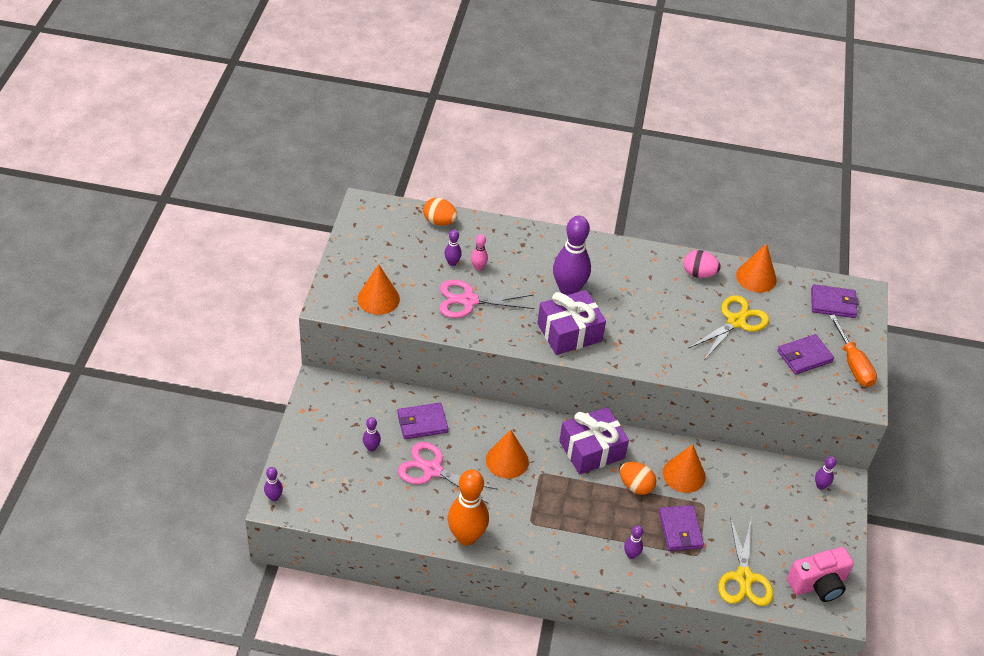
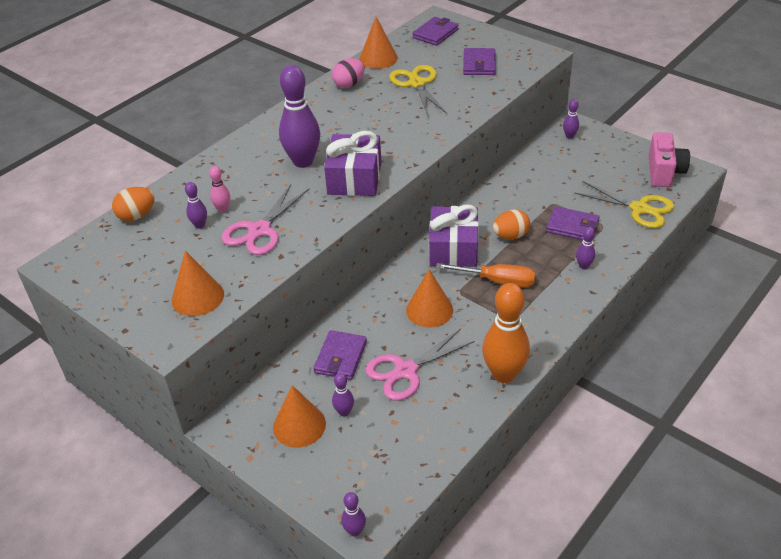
camera: 55 degrees left, 5 degrees down
(684, 474) = (515, 203): orange cone -> orange cone (299, 425)
(853, 364) = (503, 46): orange screwdriver -> orange screwdriver (497, 281)

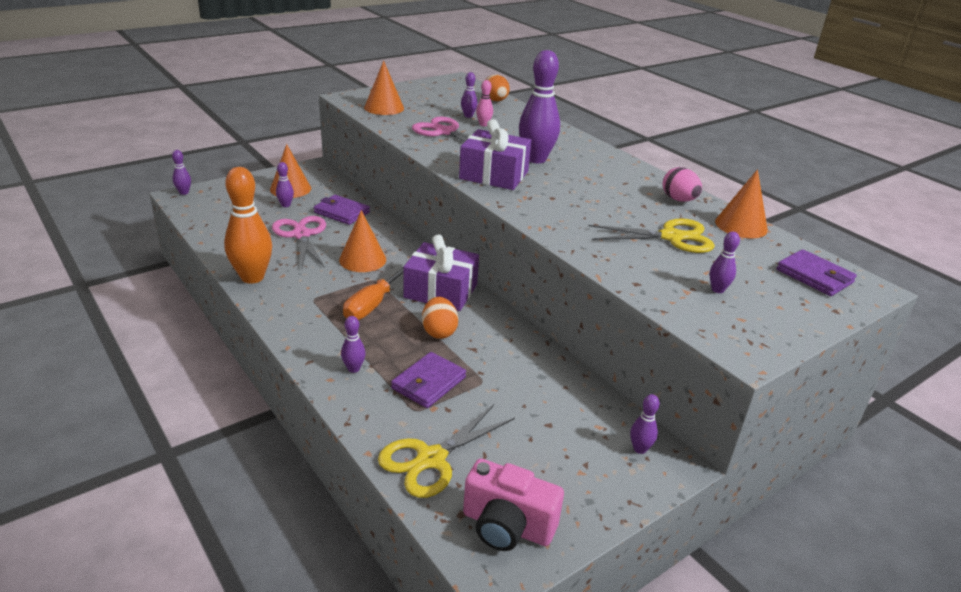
camera: 100 degrees right, 10 degrees down
(479, 64) = (717, 290): purple wallet -> purple bowling pin

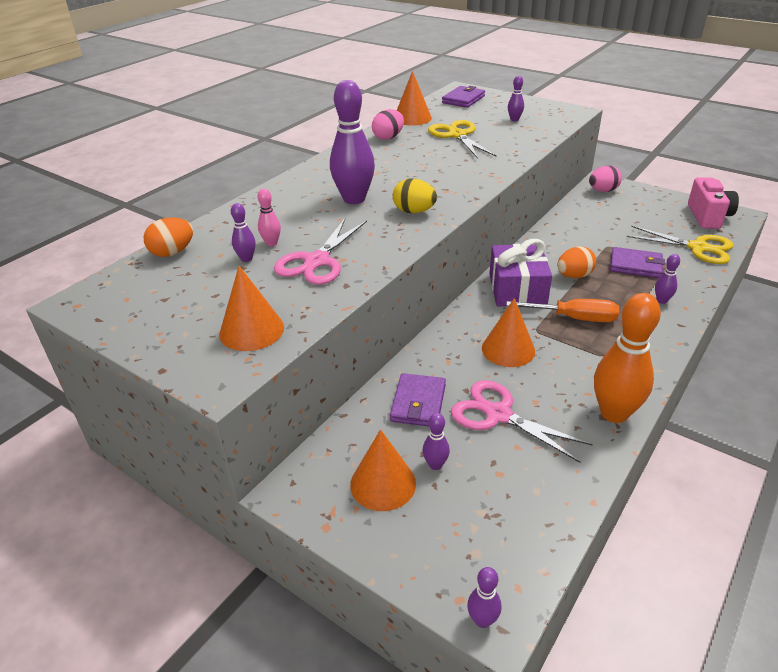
camera: 105 degrees left, 5 degrees up
(301, 235) = (498, 414): pink scissors -> pink scissors turned 75 degrees clockwise
(494, 175) = (414, 211): purple gift -> yellow egg
(639, 449) = (603, 191): purple bowling pin -> pink egg

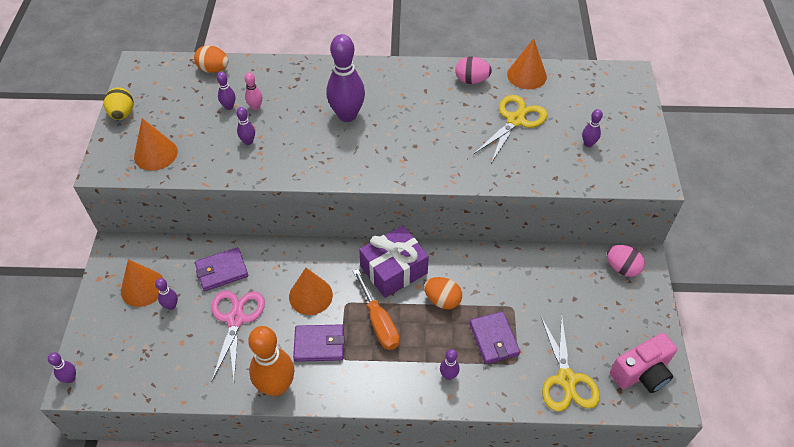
camera: 55 degrees right, 15 degrees up
(317, 261) = (248, 141): pink scissors -> purple bowling pin
(414, 211) = (353, 157): yellow egg -> yellow egg (122, 114)
(463, 99) = (604, 88): purple wallet -> purple wallet (319, 344)

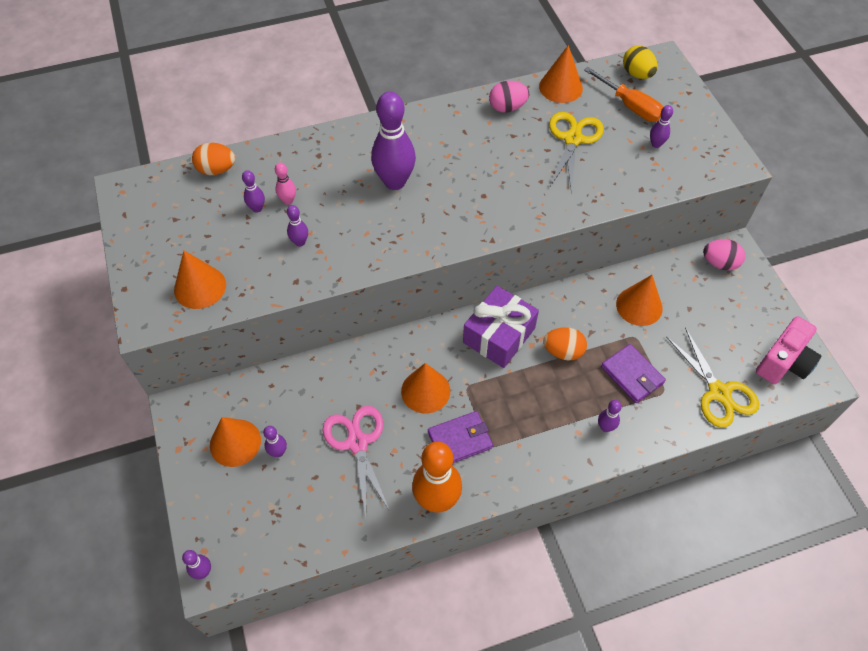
camera: 20 degrees left, 5 degrees up
(122, 114) = (135, 251): yellow egg -> yellow egg (637, 74)
(222, 271) = (315, 395): purple wallet -> none
(378, 322) = (510, 395): orange screwdriver -> orange screwdriver (630, 106)
(529, 283) = (639, 306): none -> orange cone

